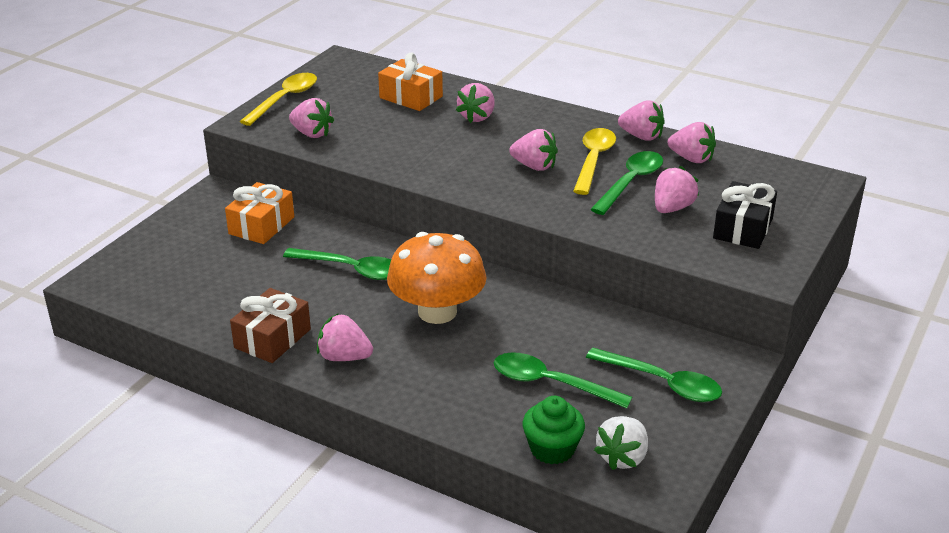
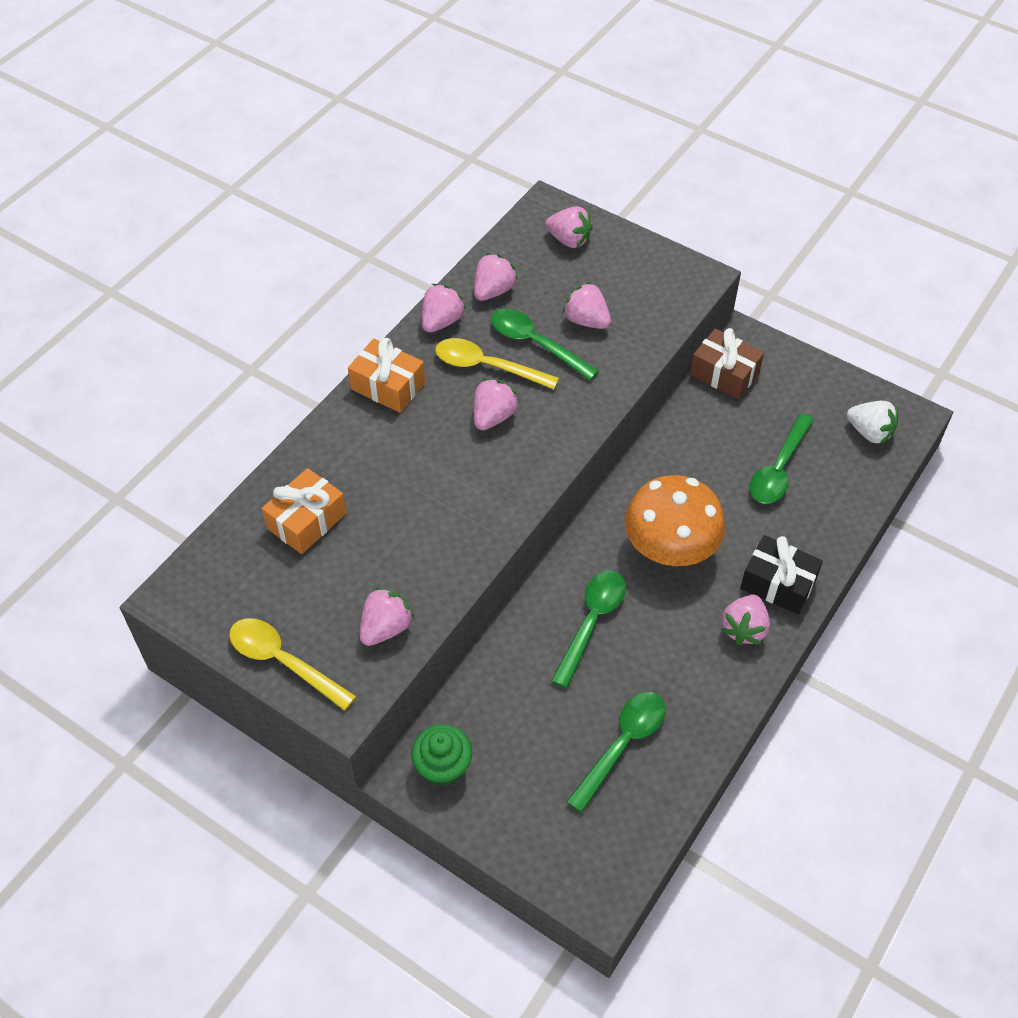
camera: 85 degrees left, 20 degrees up
(261, 225) = (493, 715): orange gift -> orange gift (388, 386)
(272, 338) = (714, 694): brown gift -> brown gift (724, 374)
(477, 117) = (372, 458): pink strawberry -> pink strawberry (569, 240)
(552, 449) = (863, 477): green cupcake -> green cupcake (443, 766)
(662, 383) = (775, 392): green spoon -> green spoon (622, 745)
(743, 228) = (624, 278): black gift -> black gift (778, 584)

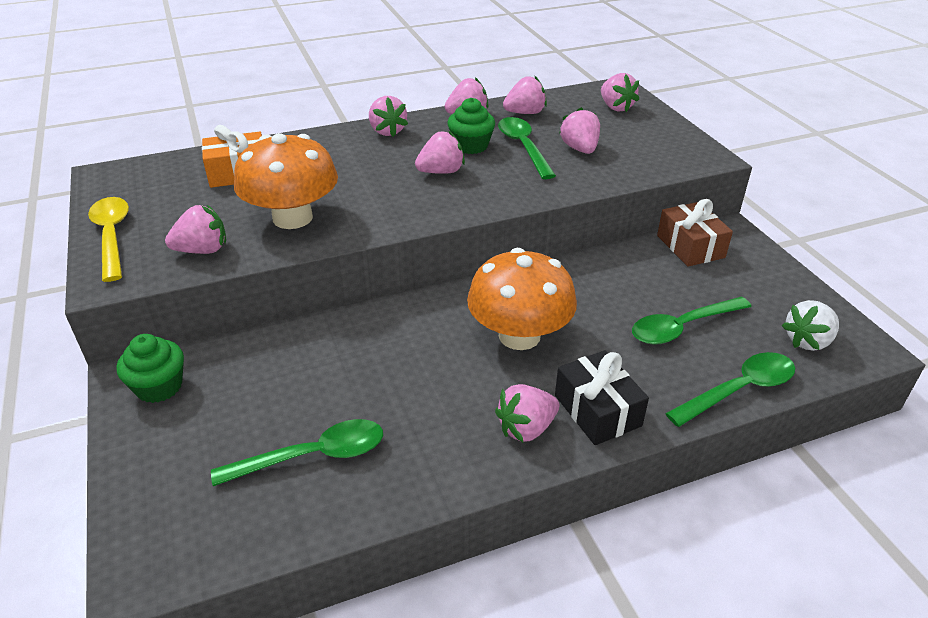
camera: 35 degrees right, 15 degrees down
(388, 386) = (387, 131): orange gift -> pink strawberry
(421, 547) = (292, 218): none -> orange mushroom
(487, 367) = (471, 146): yellow spoon -> green cupcake
(591, 622) = (393, 353): green spoon -> green spoon (739, 390)
(870, 432) = (807, 341): white strawberry -> white strawberry turned 75 degrees clockwise

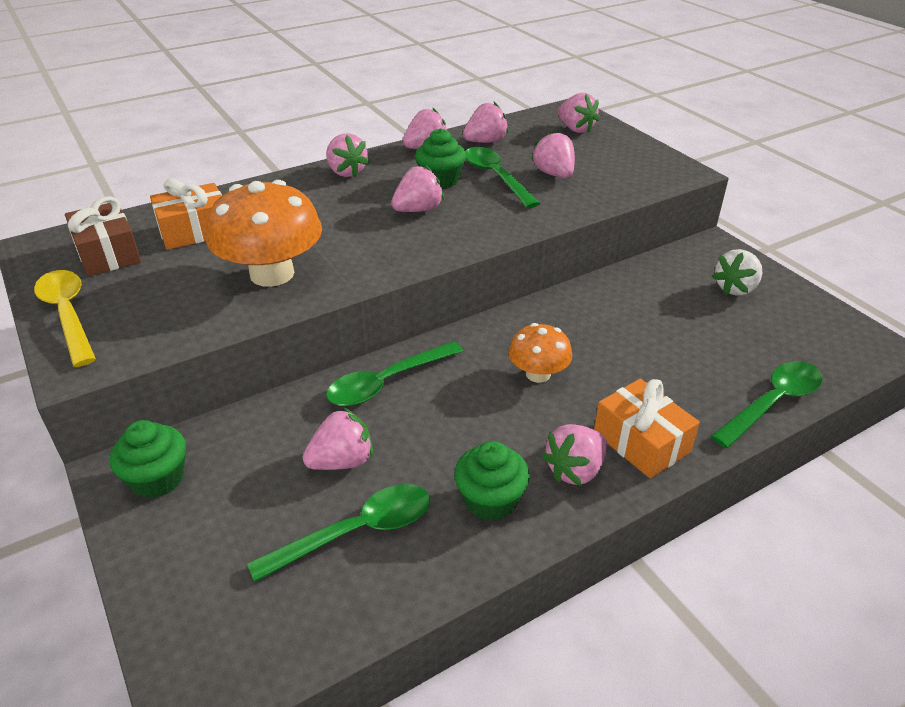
camera: 10 degrees left, 0 degrees up
(202, 250) = (180, 319): pink strawberry -> pink strawberry (342, 461)
(440, 445) = (490, 500): none -> green cupcake
(519, 335) = (538, 374): orange mushroom -> orange mushroom, size x0.56
(597, 410) = (641, 442): black gift -> orange gift
(682, 327) = (698, 346): green spoon -> green spoon (387, 382)
(690, 246) = (680, 264): brown gift -> brown gift (108, 253)
(807, 341) = (821, 346): white strawberry -> white strawberry (735, 288)

